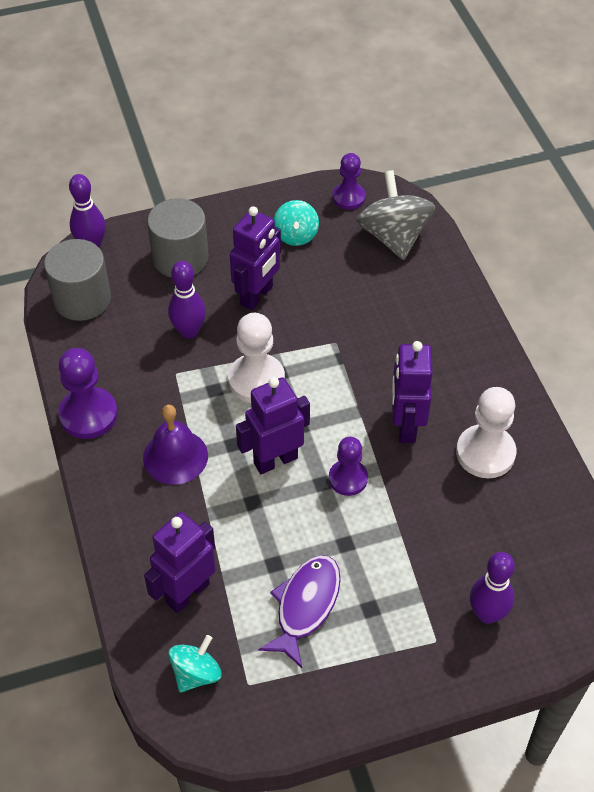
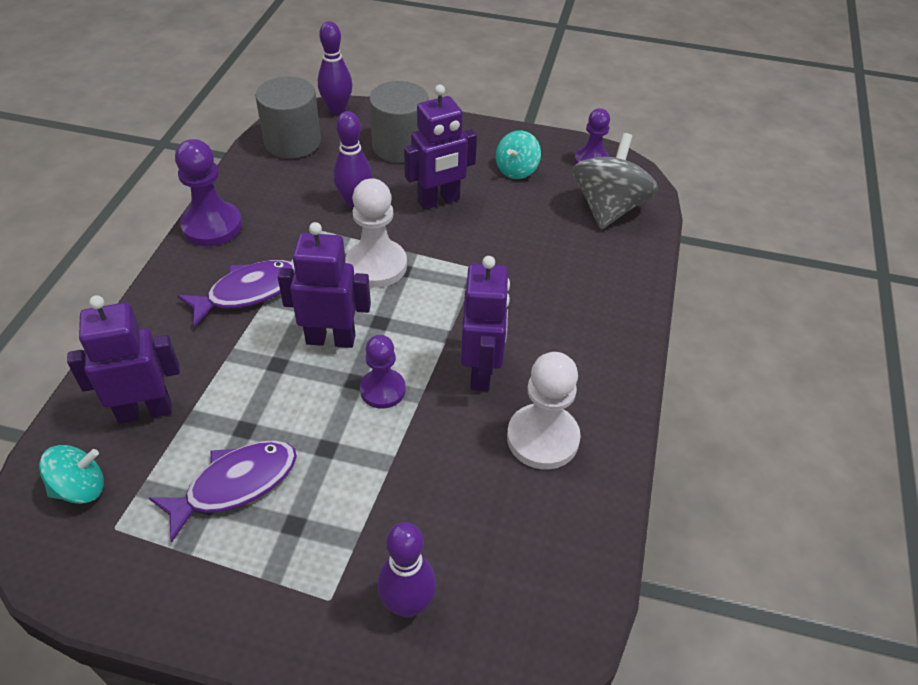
camera: 30 degrees right, 5 degrees down
(175, 456) = (248, 292): purple bell -> purple fish
(406, 426) = (481, 372): purple robot -> purple robot turned 150 degrees clockwise

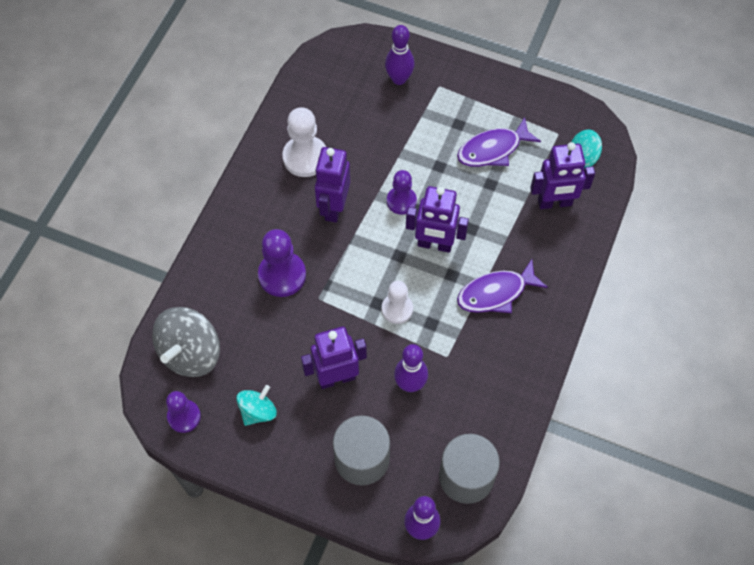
camera: 170 degrees left, 15 degrees up
(212, 226) = (531, 367): purple pawn -> purple pawn (282, 275)
(376, 265) = (397, 309): white pawn -> white pawn, size x0.65

